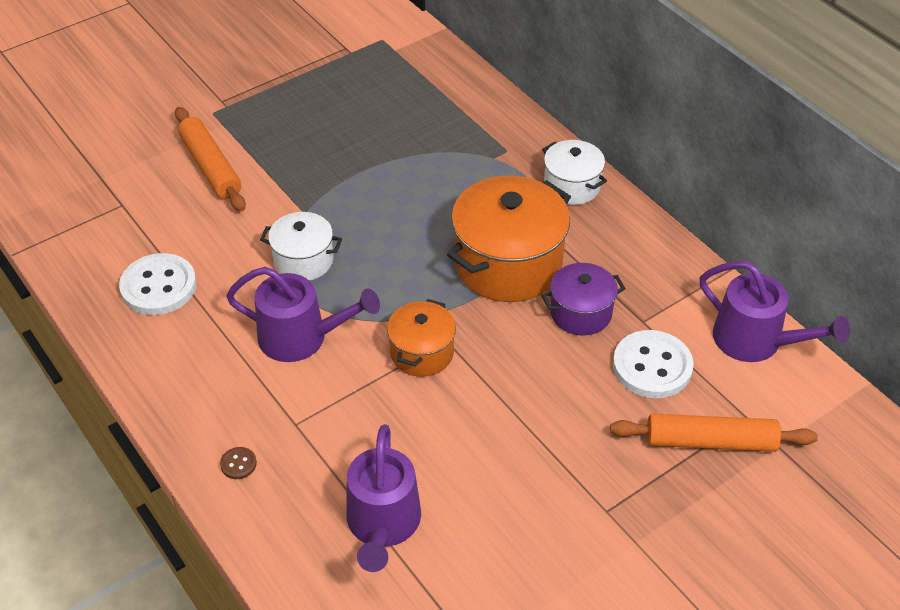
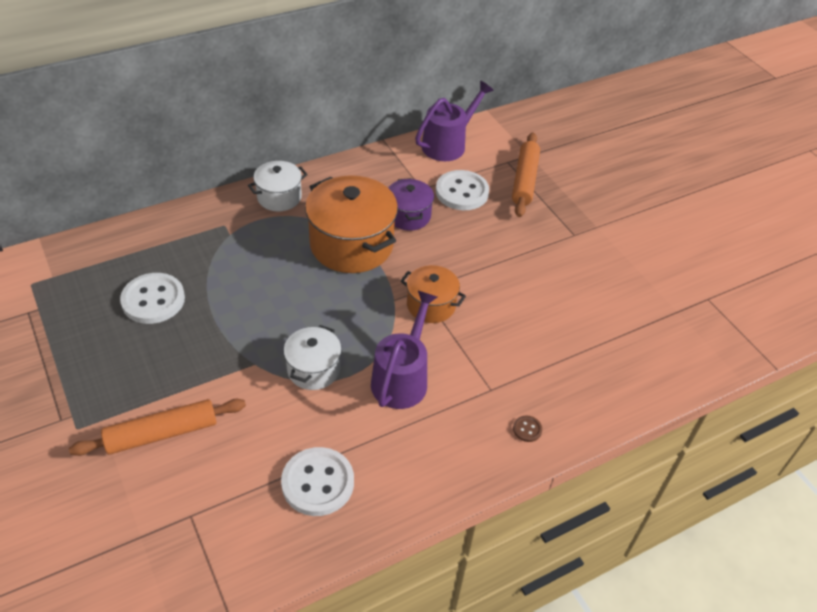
camera: 85 degrees left, 0 degrees up
(378, 123) = (153, 300): none -> white button
(383, 524) = (583, 346): purple watering can -> none

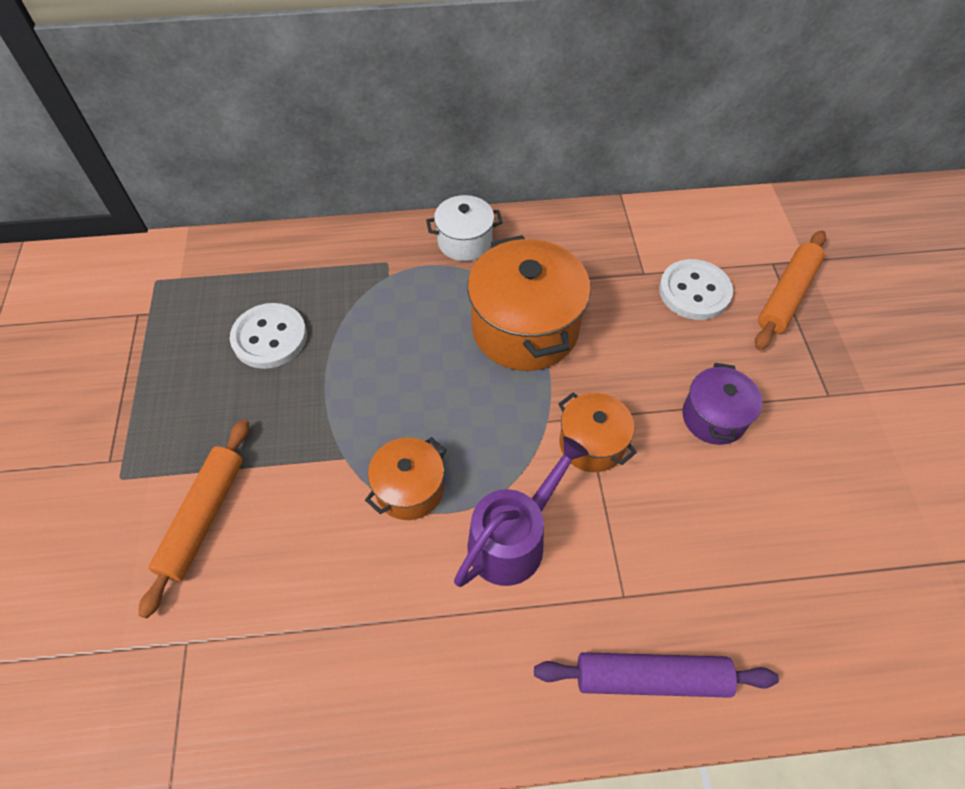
camera: 25 degrees right, 10 degrees up
(162, 433) = (203, 517): orange rolling pin -> orange rolling pin turned 75 degrees counterclockwise
(313, 369) = (409, 489): white pot -> orange pot
(318, 483) = (349, 655): white button -> none
(408, 216) = (612, 307): purple pot -> purple pot (713, 417)
(448, 144) = (701, 220): purple watering can -> none
(527, 429) = (651, 678): brown button -> purple rolling pin

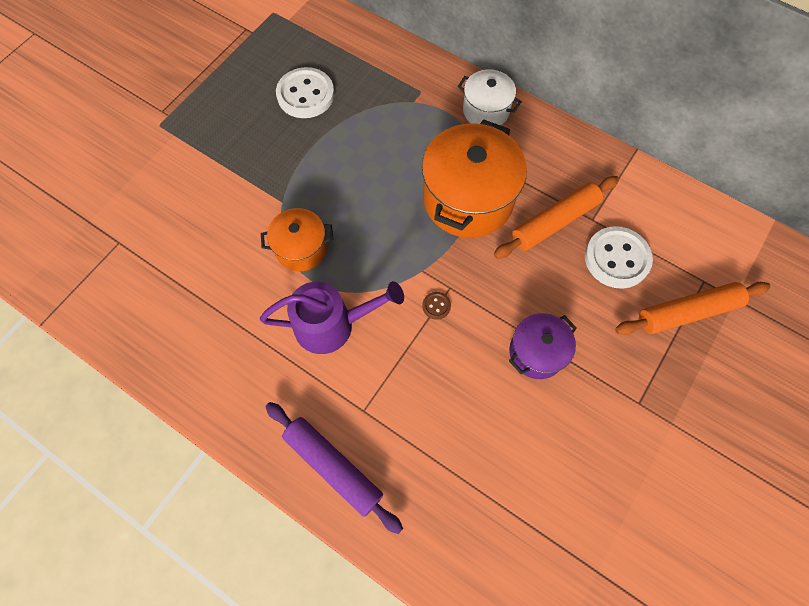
camera: 40 degrees right, 10 degrees up
(203, 517) = (181, 180): orange rolling pin -> orange rolling pin (554, 222)
(591, 443) = (436, 306): orange pot -> brown button

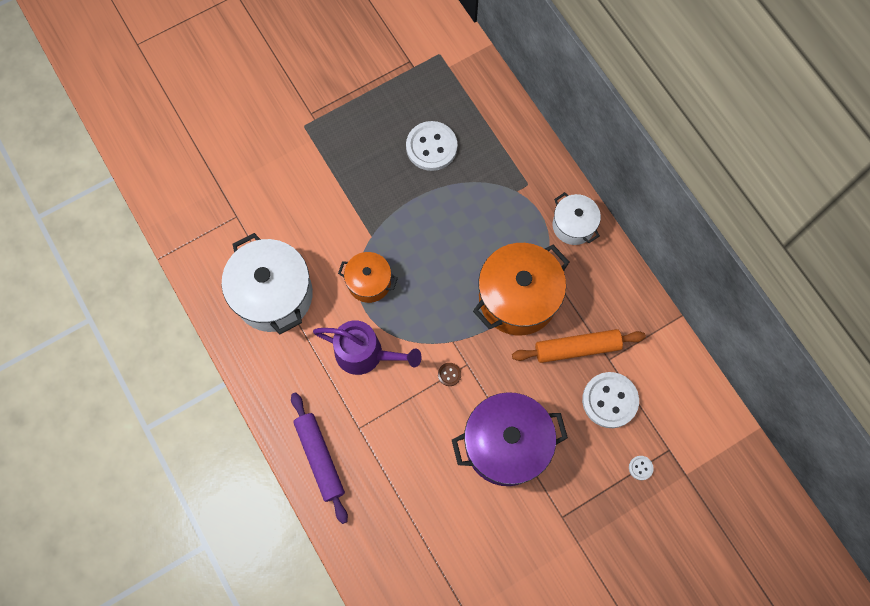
camera: 25 degrees right, 5 degrees up
(197, 306) = (273, 295): none -> white pot
(536, 352) = (506, 444): purple pot -> purple pot, size x1.80
(687, 312) = (640, 468): orange rolling pin -> white button

